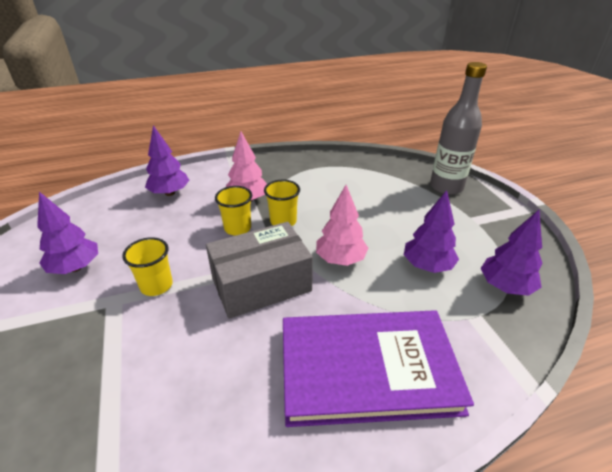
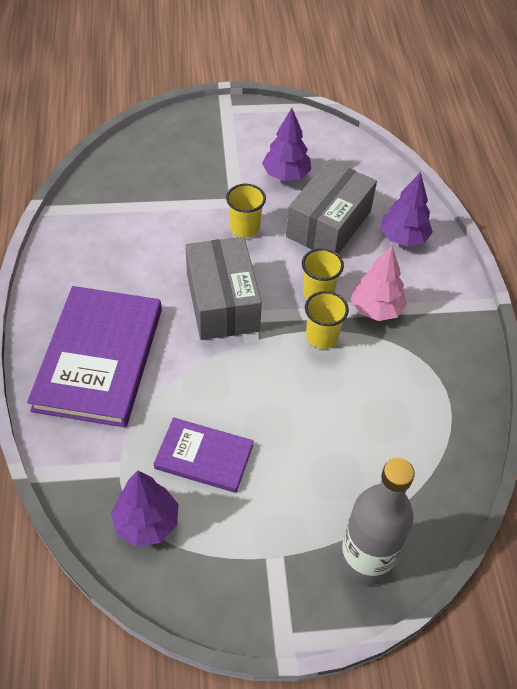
camera: 100 degrees right, 15 degrees up
(152, 232) = (328, 224): none -> grey box
(340, 259) = (239, 376): pink tree -> none
(427, 266) = (204, 457): purple tree -> purple book

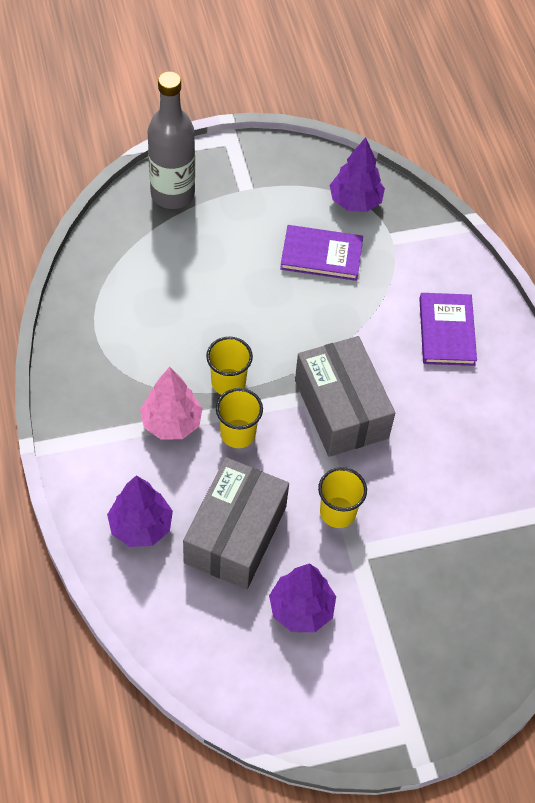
camera: 170 degrees right, 5 degrees up
(99, 358) = (446, 331): purple book -> purple book, size x0.55

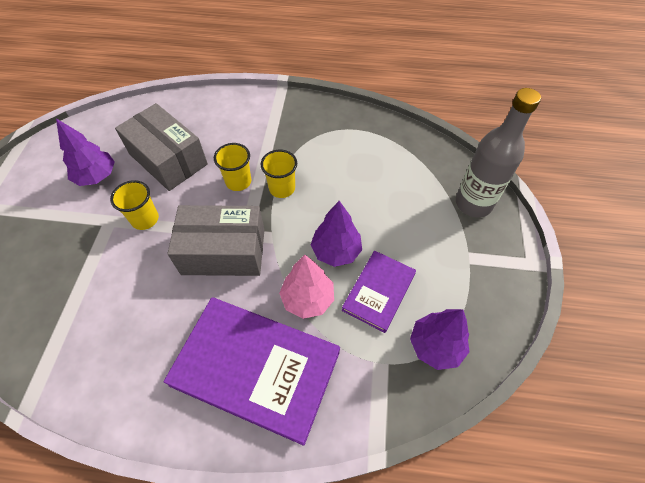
camera: 115 degrees right, 0 degrees up
(141, 526) = (203, 117): purple tree -> purple tree (336, 251)
(171, 423) = (266, 149): pink tree -> pink tree (307, 299)
(446, 331) = (256, 368): purple book -> purple book, size x1.82

